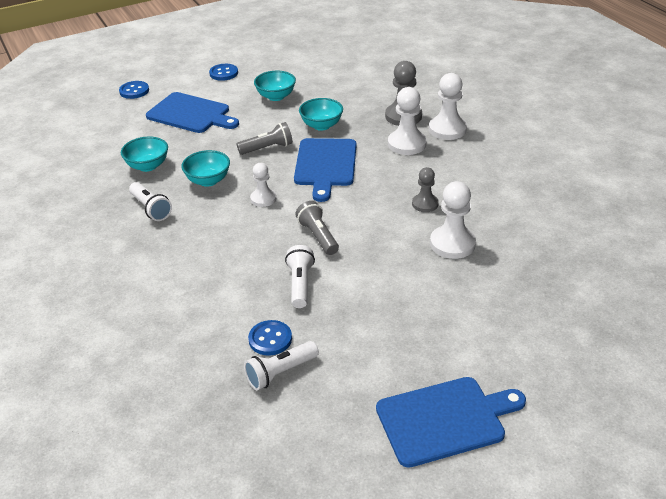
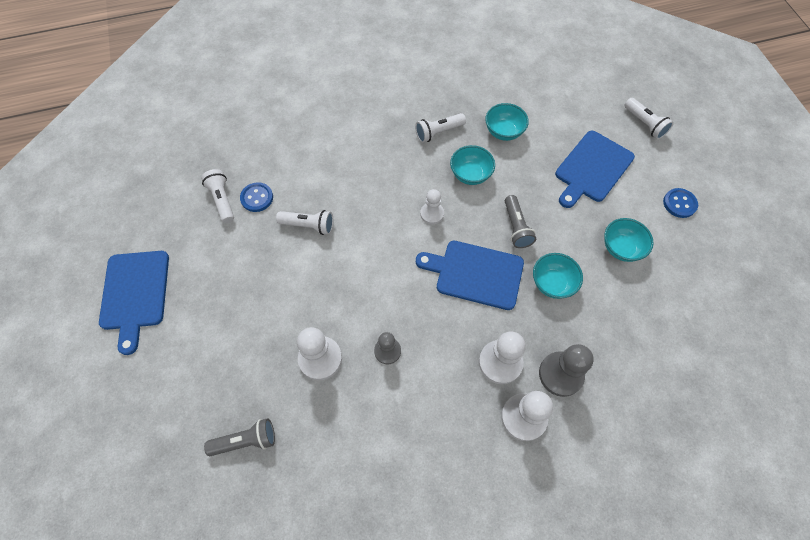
camera: 100 degrees right, 25 degrees up
(134, 91) = (644, 124): blue button -> white flashlight
(318, 236) = (365, 248): grey flashlight -> grey flashlight (246, 441)

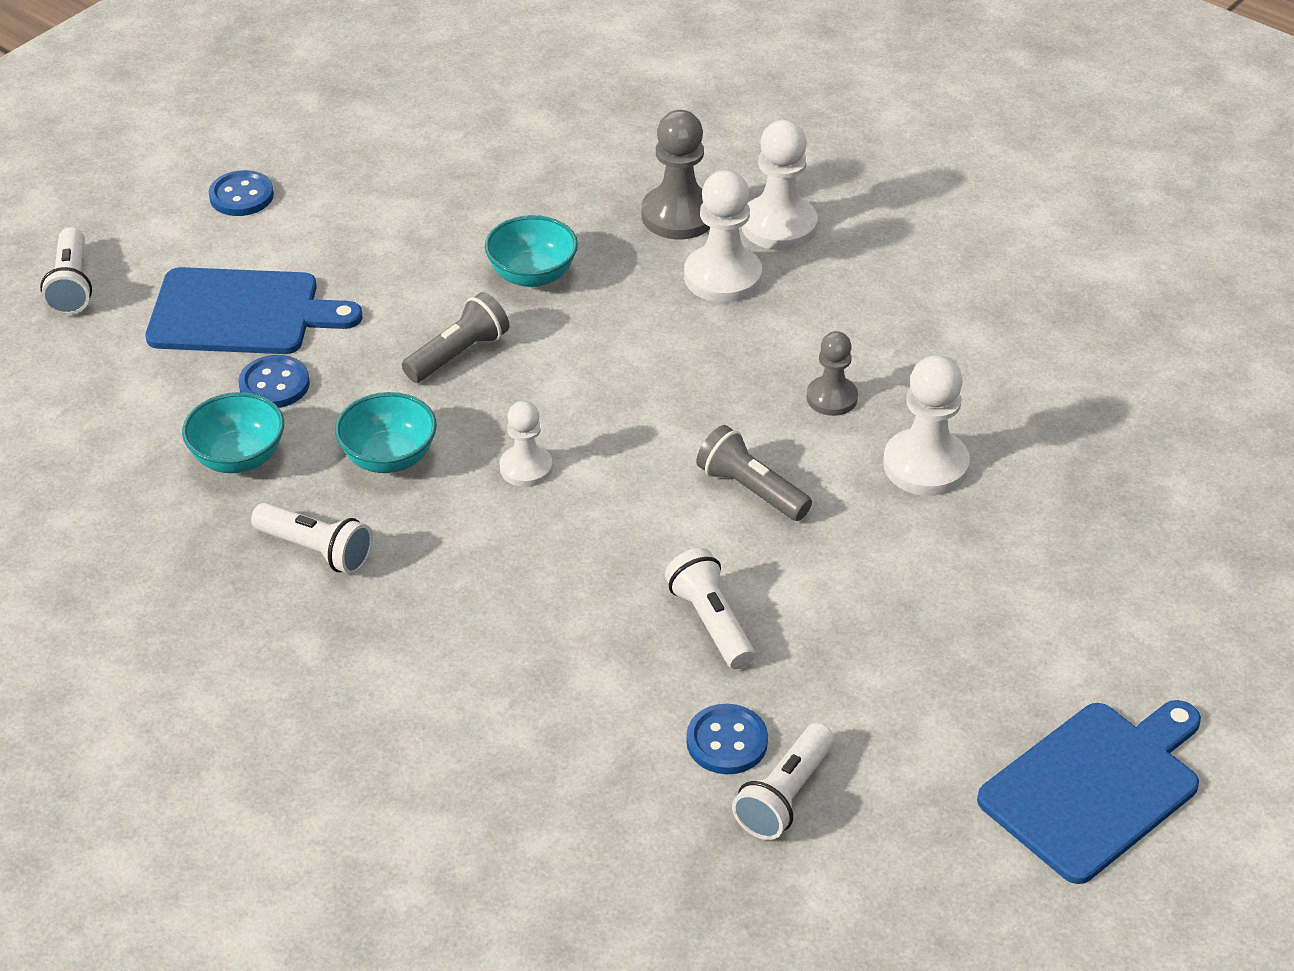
camera: 125 degrees left, 20 degrees down
(246, 441) = (1127, 475): grey flashlight -> grey flashlight (751, 489)
(475, 274) = (598, 363): blue cutting board -> none
(539, 159) = (274, 384): none -> blue button
(621, 248) = (394, 228): turquoise bowl -> none
(644, 124) = (72, 286): white flashlight -> white flashlight turned 150 degrees clockwise

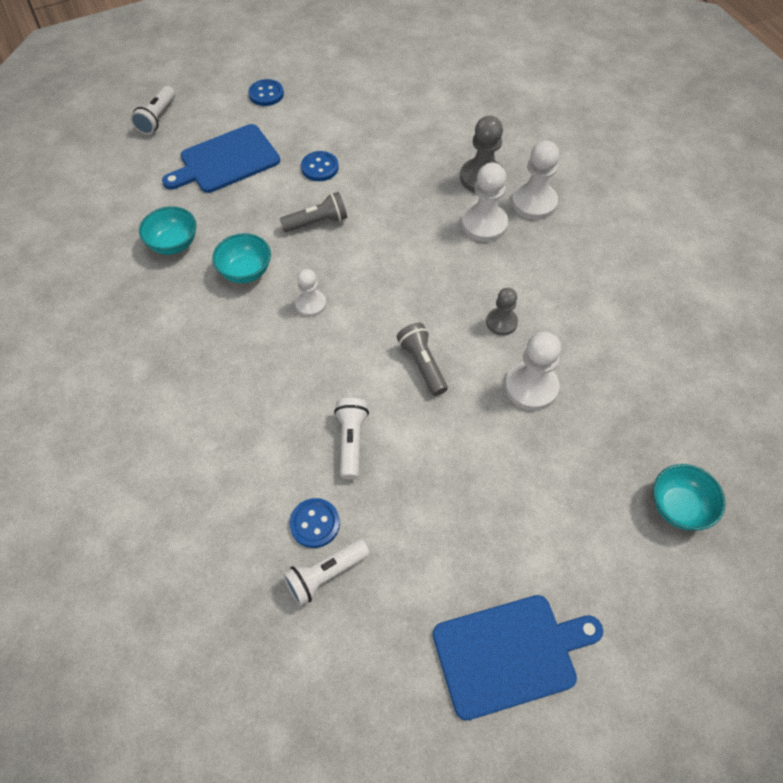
camera: 25 degrees right, 15 degrees up
(241, 313) = (226, 161): blue cutting board -> blue cutting board turned 120 degrees clockwise
(274, 384) = (216, 207): blue button -> blue button (320, 167)
(316, 551) = (177, 313): white flashlight -> none
(532, 275) = (383, 188): turquoise bowl -> turquoise bowl (678, 507)

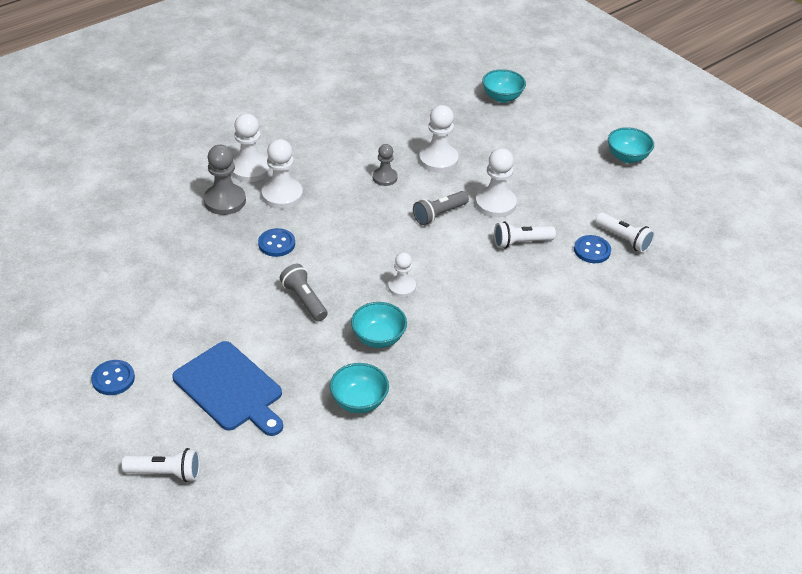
camera: 105 degrees left, 15 degrees down
(320, 167) = (229, 311): blue button -> blue button (276, 244)
(431, 432) = (495, 204): none -> white pawn
(510, 653) = (627, 157): blue cutting board -> turquoise bowl

